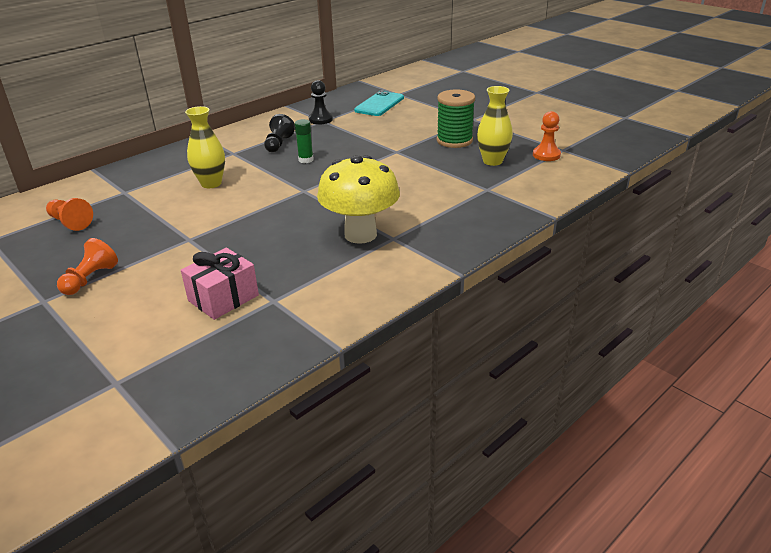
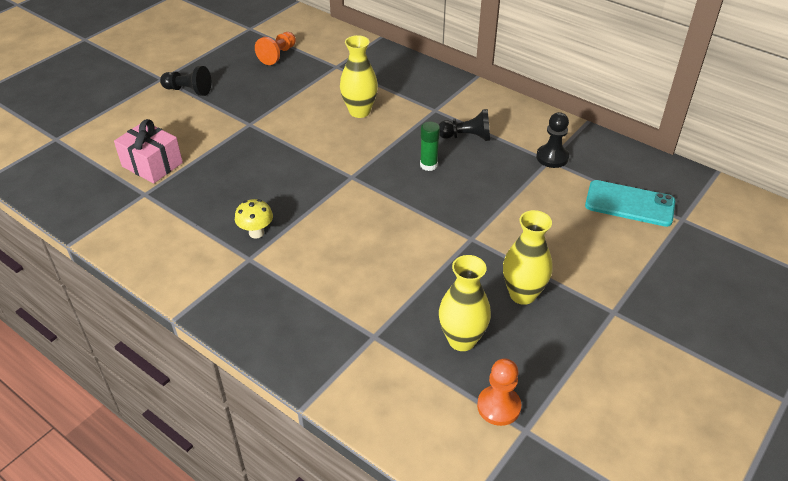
camera: 80 degrees right, 10 degrees up
(90, 279) = (188, 90): orange pawn -> black pawn
(360, 234) = (256, 233): yellow mushroom -> yellow mushroom, size x0.44
(454, 140) = (522, 294): green spool -> yellow vase

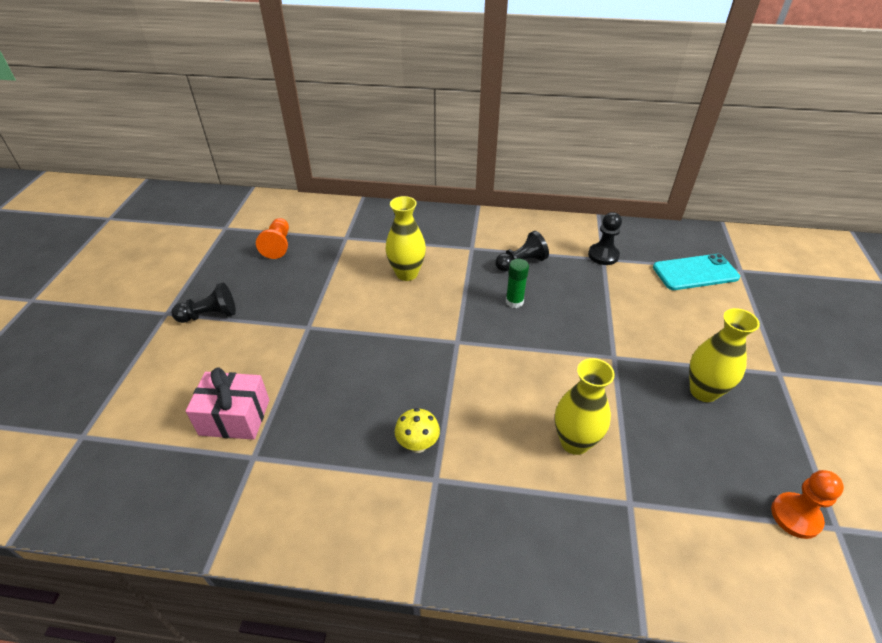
camera: 30 degrees left, 0 degrees up
(462, 340) = (703, 463): yellow vase -> yellow vase (574, 442)

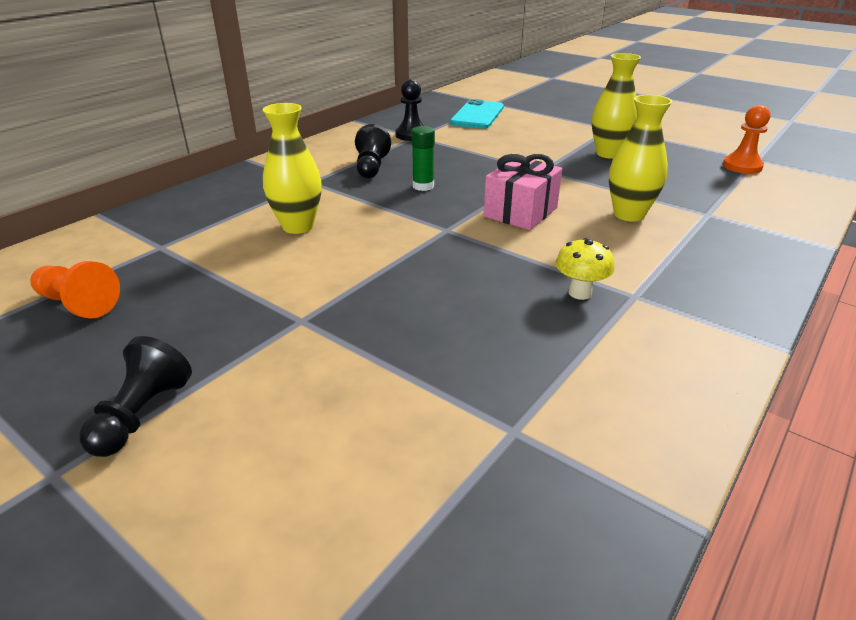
camera: 60 degrees left, 10 degrees down
(235, 417) = (417, 433): pink gift -> pink gift (520, 212)

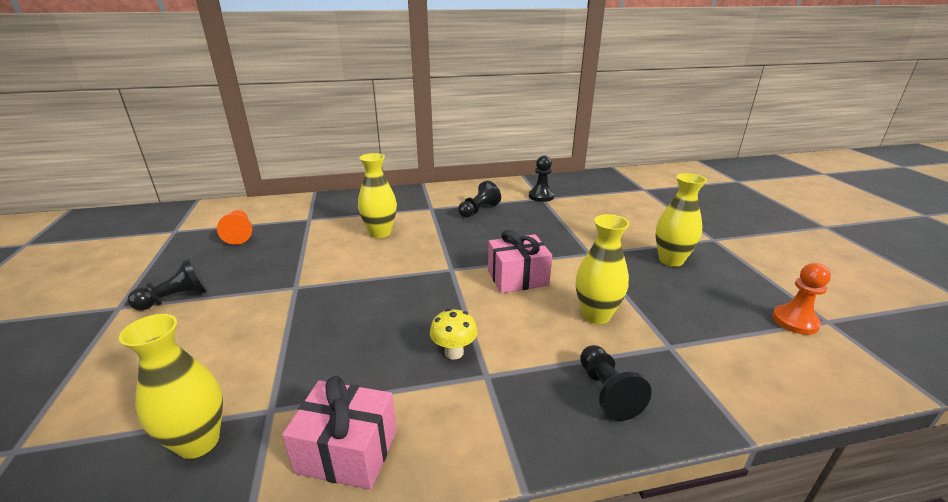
camera: 40 degrees right, 5 degrees down
(423, 186) = (487, 234): green glue stick -> none
(477, 115) = (614, 195): turquoise phone -> none
(500, 503) = (198, 442): none -> yellow vase
(641, 410) = (347, 451): none -> pink gift
(725, 262) = (607, 392): none -> black pawn

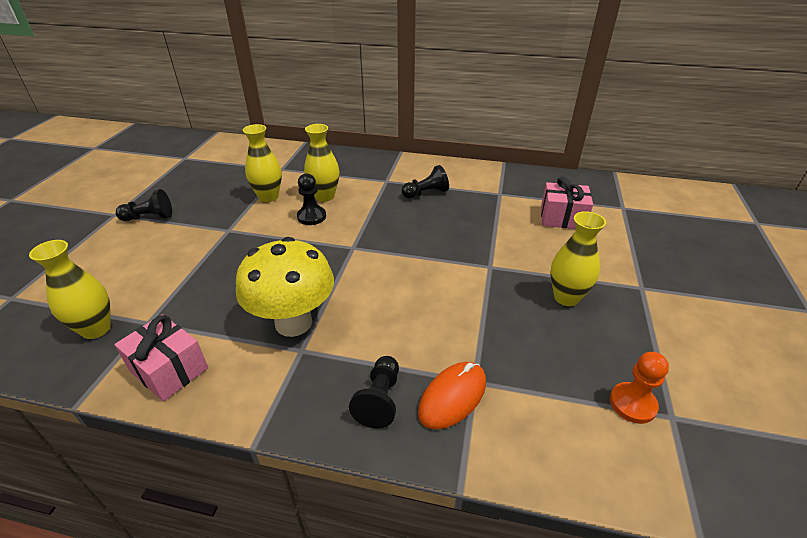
camera: 25 degrees right, 10 degrees up
(239, 234) = (223, 172): orange pawn -> none
(454, 352) = (293, 322): yellow mushroom -> yellow mushroom, size x2.26
(517, 278) = (400, 272): pink gift -> pink gift (562, 218)
(541, 196) = (500, 191): black pawn -> black pawn (311, 217)
(596, 315) = (436, 329): yellow vase -> yellow vase (268, 197)
(666, 365) = (452, 397): none -> orange mouse

